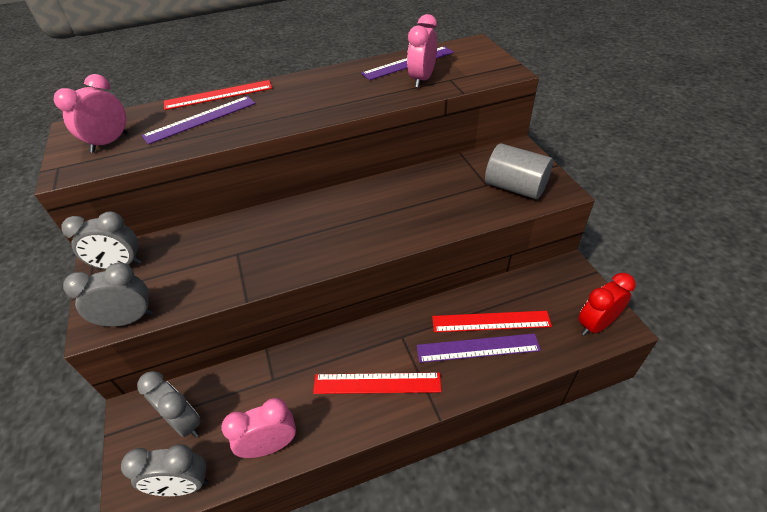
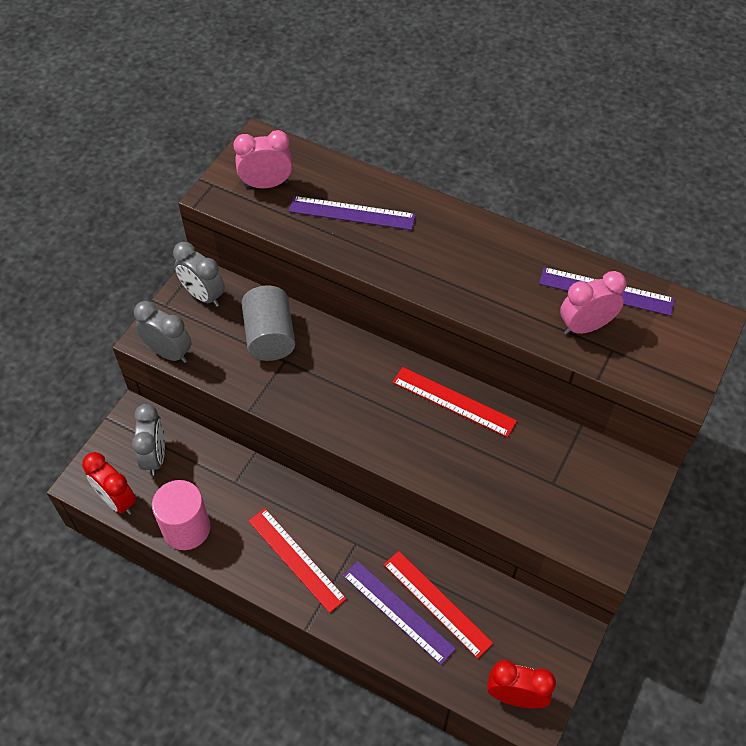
camera: 45 degrees right, 10 degrees up
(183, 485) = (117, 500): grey clock -> red clock
(218, 95) = (396, 191): red ruler -> red ruler (453, 401)
(270, 445) = (186, 528): pink clock -> pink cylinder
(515, 187) = (573, 511): grey cylinder -> grey cylinder (270, 336)

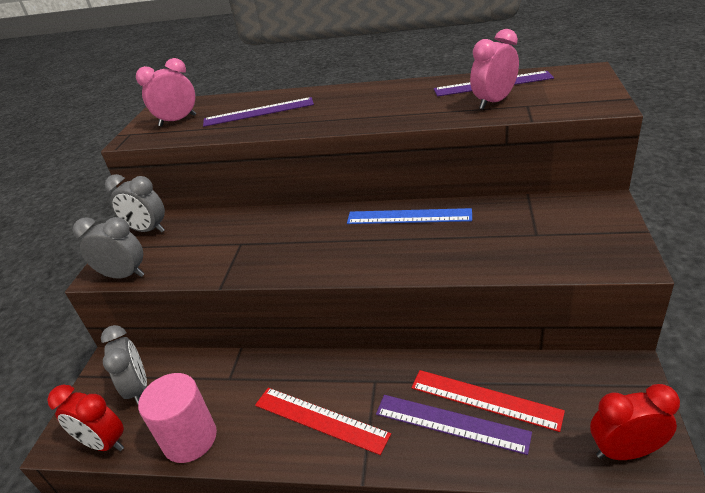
camera: 15 degrees left, 20 degrees down
(270, 336) = (220, 234): grey cylinder -> none
(453, 401) = (408, 216): red ruler -> blue ruler

